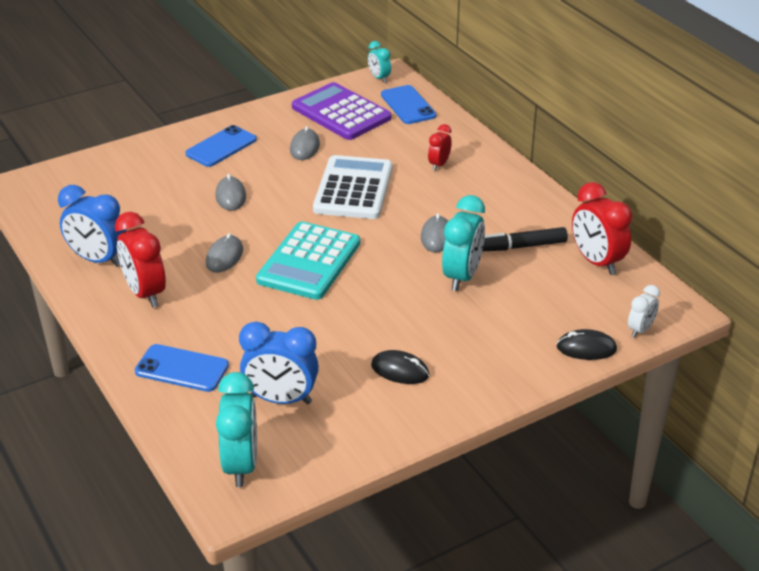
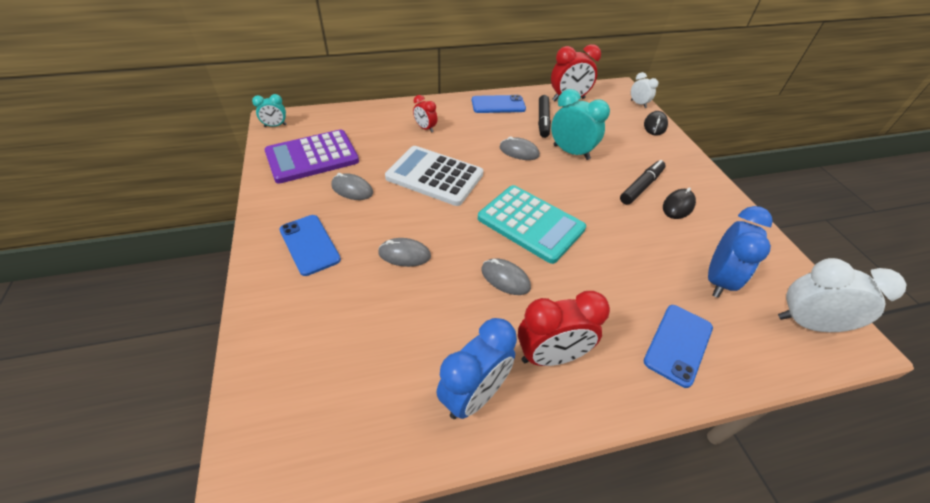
camera: 75 degrees left, 10 degrees up
(241, 465) = (806, 323): turquoise clock -> white clock
(408, 105) = (330, 122): blue phone -> blue phone (498, 105)
(422, 339) = (641, 187): none -> black marker

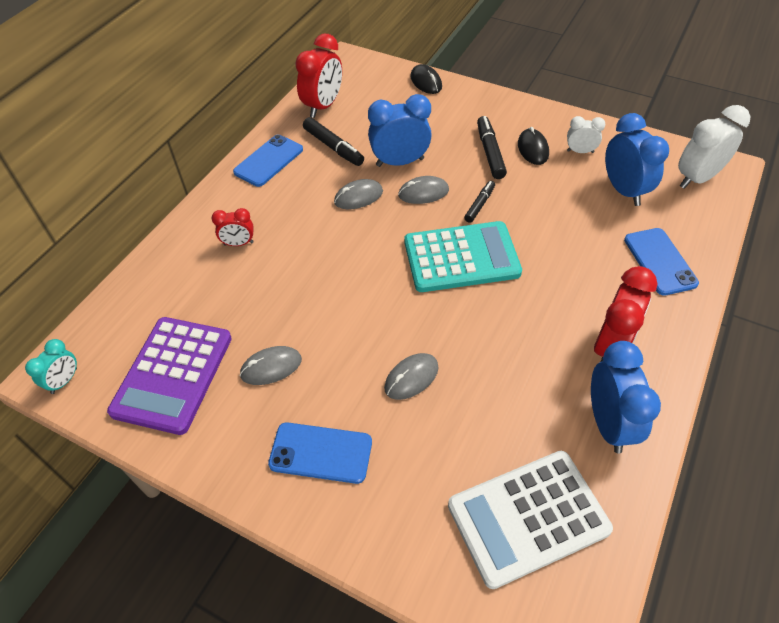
camera: 45 degrees left, 5 degrees up
(434, 176) = (324, 285): white calculator -> white calculator (528, 517)
(505, 278) = (508, 320): grey mouse -> grey mouse (423, 193)
(571, 152) = (400, 162): turquoise clock -> blue clock
(588, 207) = (479, 205): none -> black marker
(638, 104) = (385, 67): white clock -> white clock (580, 151)

